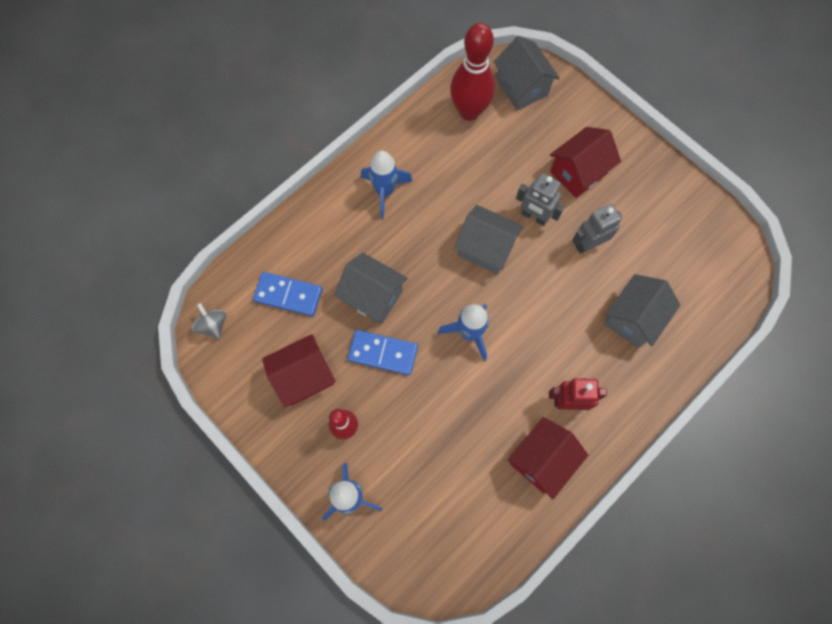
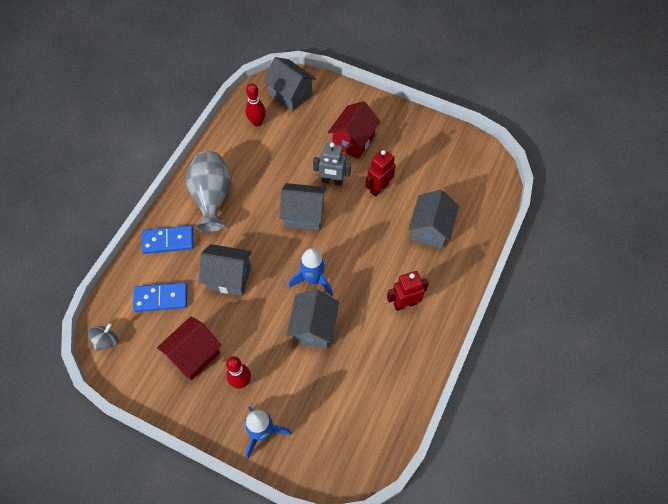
camera: 20 degrees left, 10 degrees down
(213, 325) = (106, 341): grey spinning top -> grey spinning top turned 90 degrees clockwise
(383, 353) = (251, 316): blue domino -> blue domino (168, 240)
(385, 191) = (212, 198): blue rocket -> grey vase
(450, 392) = (313, 328): none -> grey house
(469, 111) = (257, 122): red bowling pin -> red bowling pin, size x0.58
(541, 460) = (400, 352): red house -> none
(588, 244) = (379, 188): grey robot -> red robot

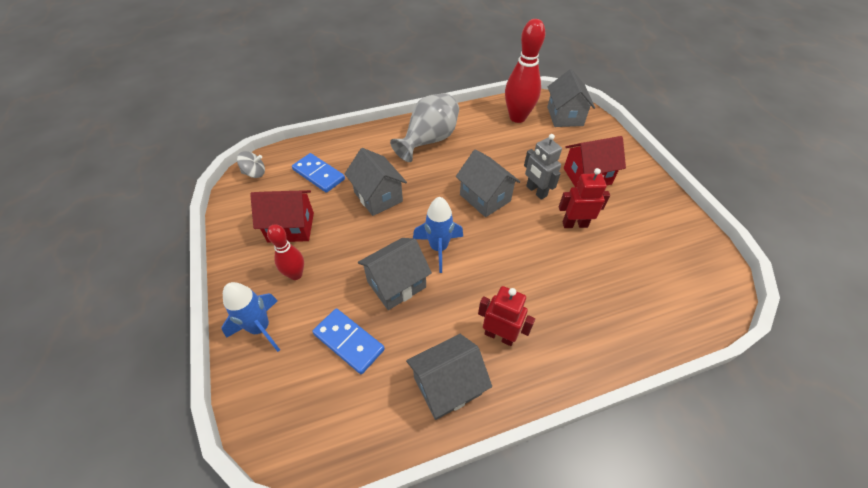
camera: 45 degrees right, 10 degrees down
(168, 240) = (368, 145): blue domino -> blue domino (349, 341)
(257, 122) = (517, 117): red bowling pin -> red bowling pin, size x1.72
(430, 229) = (593, 293): grey house -> grey house (447, 386)

